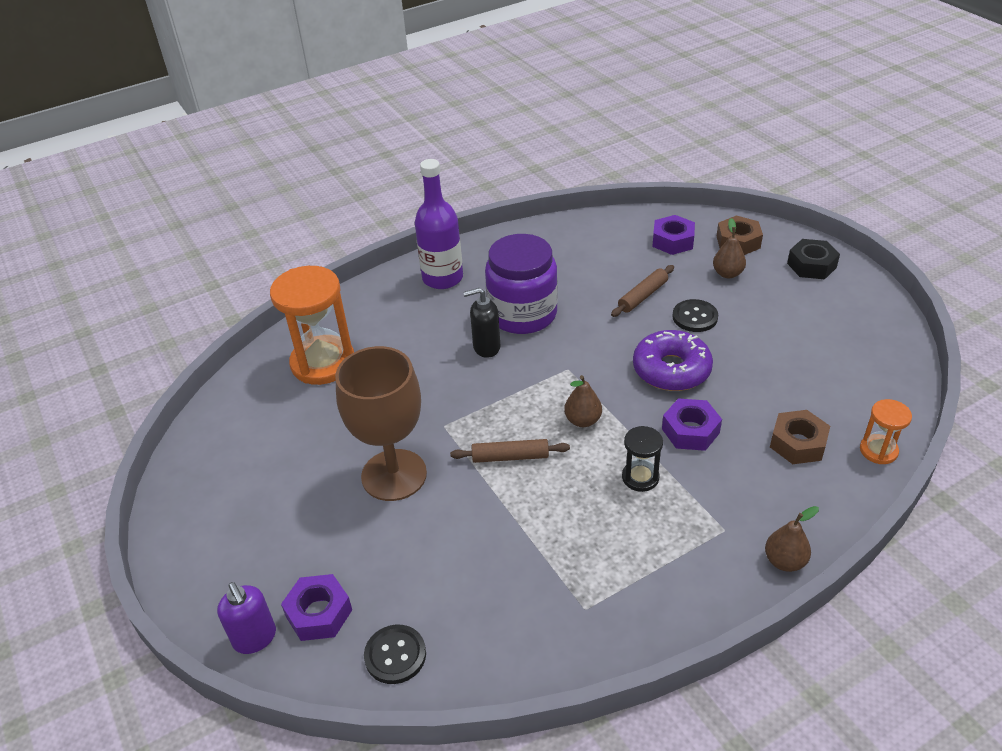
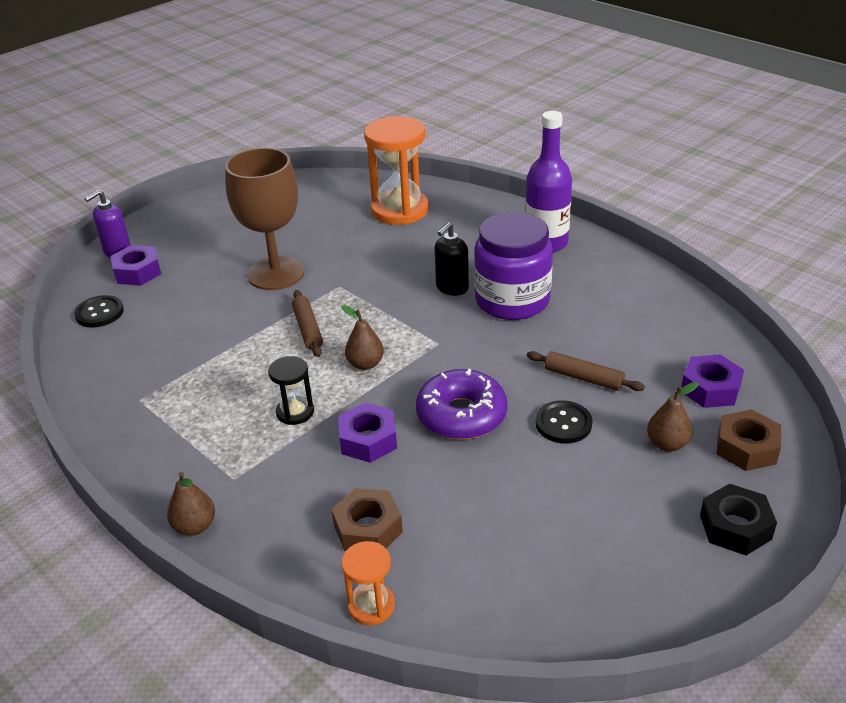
camera: 75 degrees right, 5 degrees down
(486, 347) = (452, 288): black soap dispenser -> black soap dispenser turned 120 degrees counterclockwise

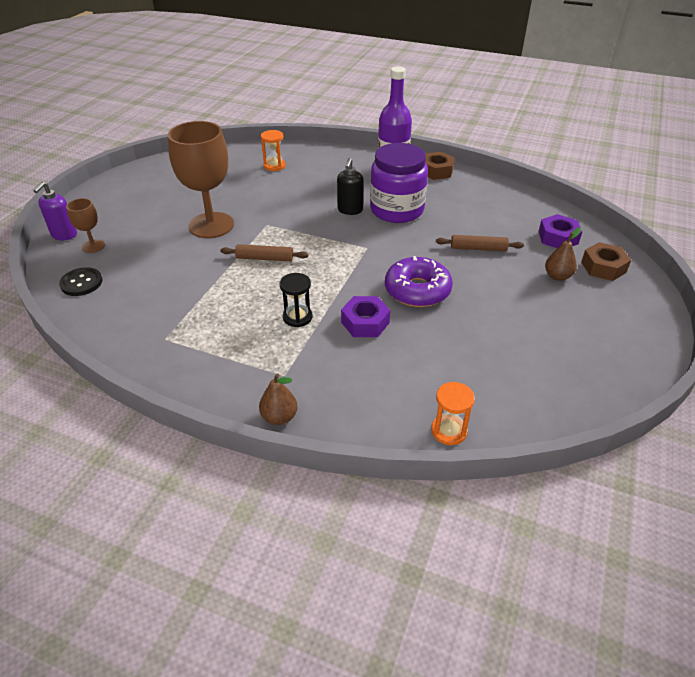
camera: 25 degrees left, 5 degrees up
(137, 272) = (93, 246): purple nut -> brown goblet
(308, 329) = (264, 258): brown rolling pin -> brown rolling pin turned 45 degrees counterclockwise
(365, 364) = (325, 272): brown pear -> none
(368, 529) = (408, 381): brown nut -> brown nut (436, 171)
(400, 210) = (274, 166): orange hourglass -> orange hourglass, size x0.50
(563, 424) = (486, 279): black button -> none
(735, 527) = (631, 315): black nut -> none

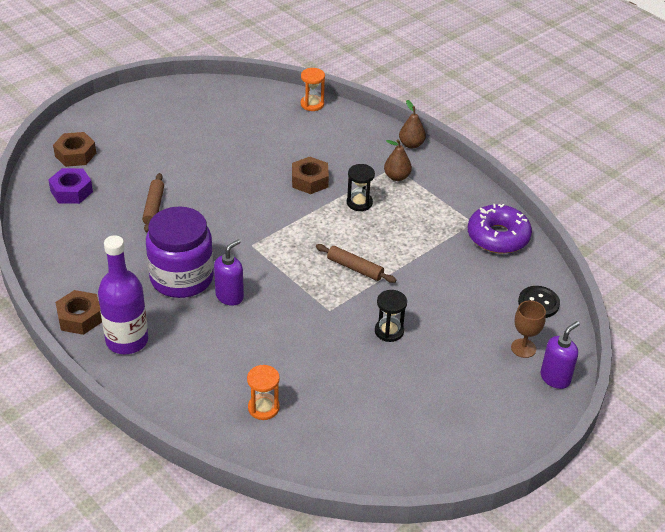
camera: 155 degrees left, 0 degrees up
(211, 225) = (389, 331): brown goblet -> black hourglass
(350, 210) = (230, 296): black soap dispenser -> purple soap dispenser
(365, 322) = (310, 180): purple nut -> brown nut
(417, 290) = (246, 190): purple donut -> purple donut (498, 237)
(478, 248) = (153, 207): brown rolling pin -> brown rolling pin turned 60 degrees clockwise
(557, 276) = (122, 161): brown pear -> brown pear (396, 177)

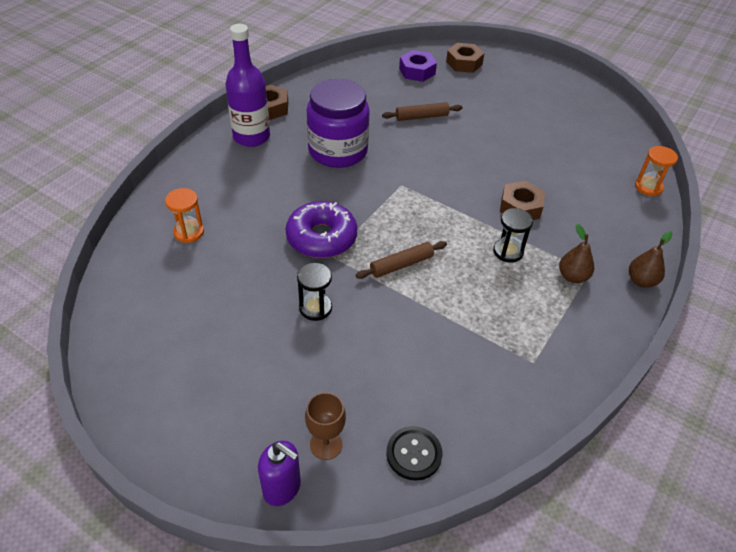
camera: 75 degrees right, 5 degrees up
(230, 296) = (325, 184): purple soap dispenser -> none
(355, 268) = (401, 265): brown rolling pin -> brown rolling pin turned 45 degrees clockwise
(498, 237) = (520, 392): purple donut -> purple donut (321, 237)

